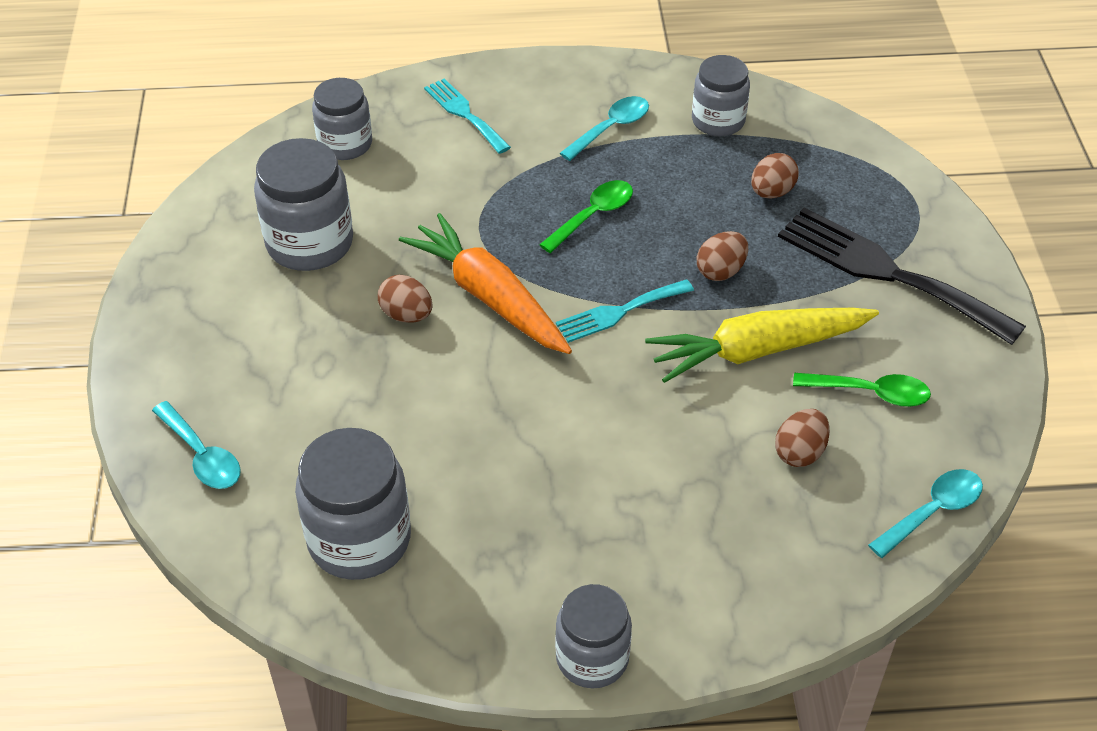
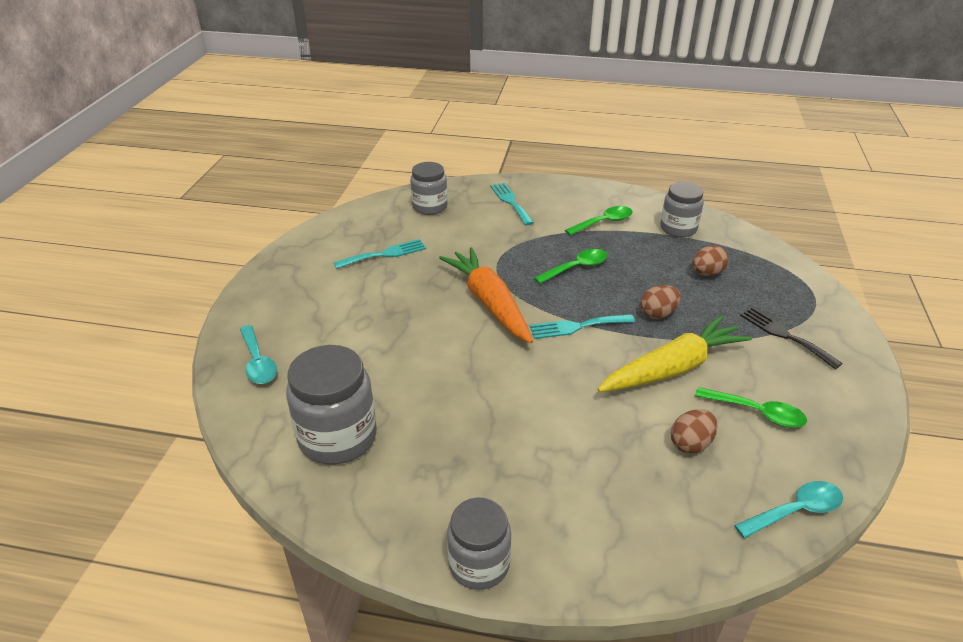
camera: 15 degrees right, 10 degrees down
(310, 243) = (385, 254): grey jar -> turquoise fork
(406, 315) = (429, 304): brown egg -> none
(611, 128) = (603, 222): turquoise spoon -> green spoon
(757, 350) = (673, 368): yellow carrot -> yellow carrot turned 150 degrees clockwise
(887, 272) = (785, 335): black fork -> black fork, size x0.55

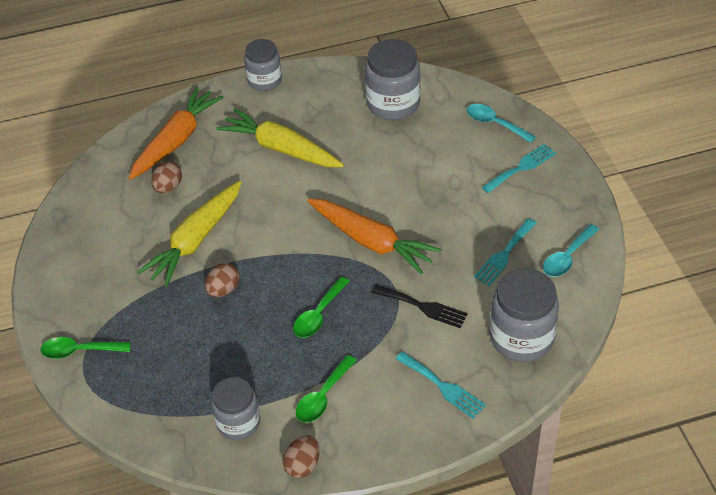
camera: 155 degrees right, 10 degrees up
(429, 207) = (521, 338): grey jar -> grey jar, size x1.51
(520, 436) = (281, 149): none -> yellow carrot
(577, 326) = (286, 248): turquoise fork -> turquoise fork (521, 167)
(661, 512) = (176, 141): none -> orange carrot
(707, 273) = (192, 361): brown egg -> brown egg (302, 465)
(757, 413) = (126, 228): green spoon -> green spoon (79, 351)
(785, 335) = (110, 311): black fork -> black fork (423, 307)
(795, 511) = (96, 172): turquoise spoon -> turquoise spoon (567, 257)

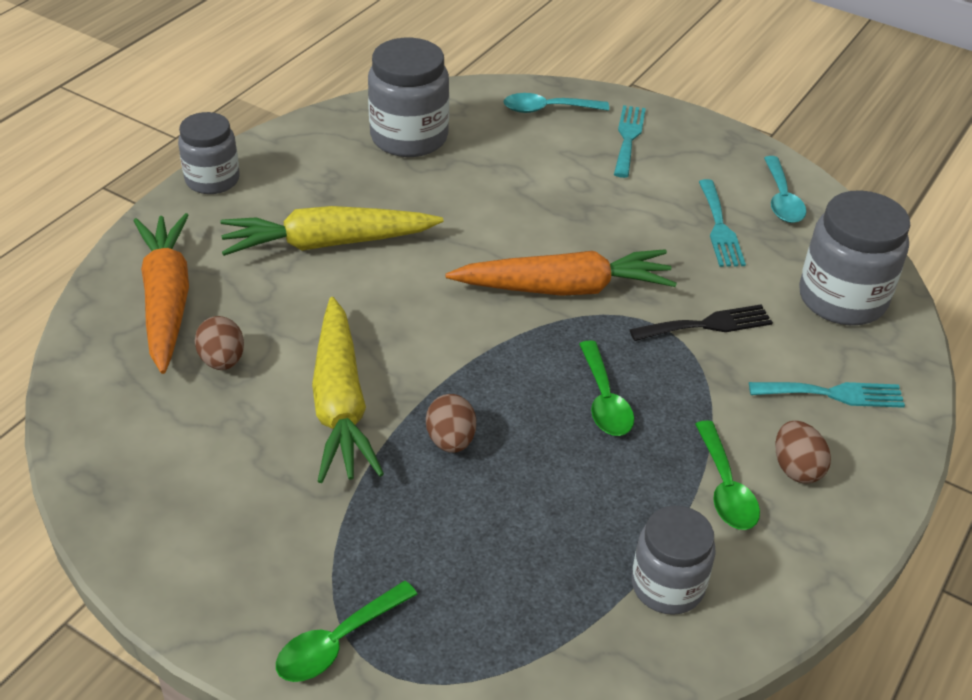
camera: 45 degrees left, 5 degrees down
(302, 465) = (804, 582): brown egg -> brown egg (796, 468)

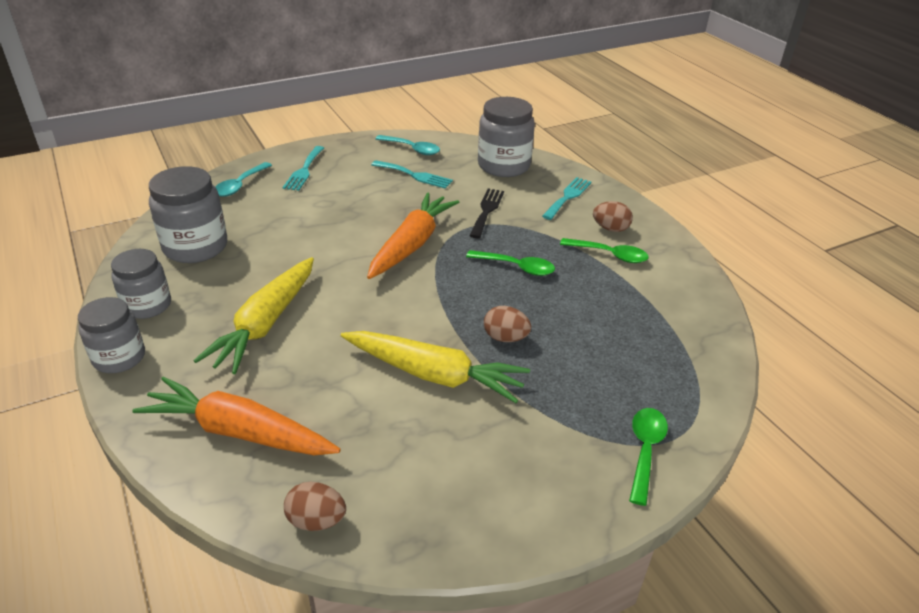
camera: 60 degrees left, 5 degrees down
(222, 361) = (339, 421): brown egg -> brown egg (316, 520)
(337, 642) = (645, 450): green spoon -> green spoon turned 150 degrees counterclockwise
(628, 138) = (304, 170): turquoise fork -> turquoise fork turned 120 degrees counterclockwise
(667, 586) = (666, 301): grey jar -> grey jar (147, 305)

